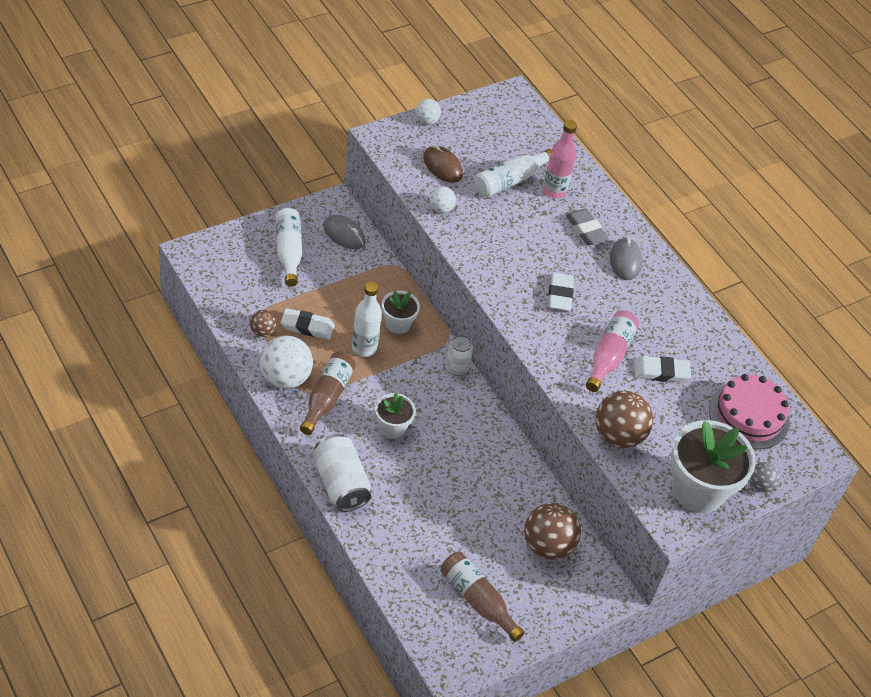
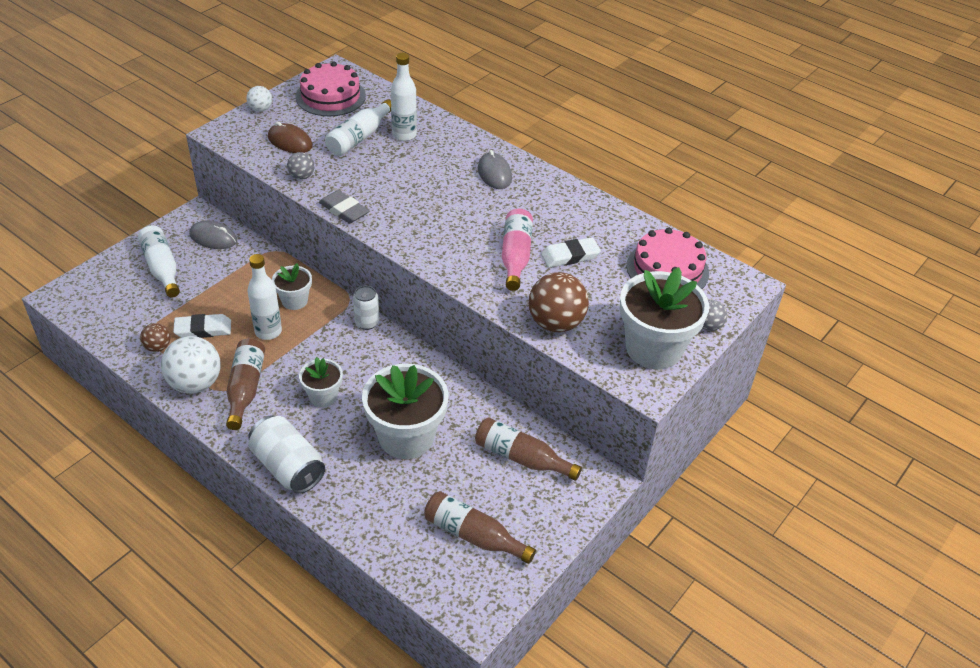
camera: 15 degrees left, 5 degrees down
(441, 209) = (302, 176): white ball -> grey ball
(452, 491) = (406, 437): none -> white flower pot
(498, 125) = (330, 96): none -> pink cake
(547, 546) = (521, 458): brown ball -> brown bottle
(554, 191) = (404, 135): pink bottle -> white bottle
(560, 294) = (446, 217): white eraser -> none
(586, 230) = (447, 158): grey eraser -> grey eraser (344, 210)

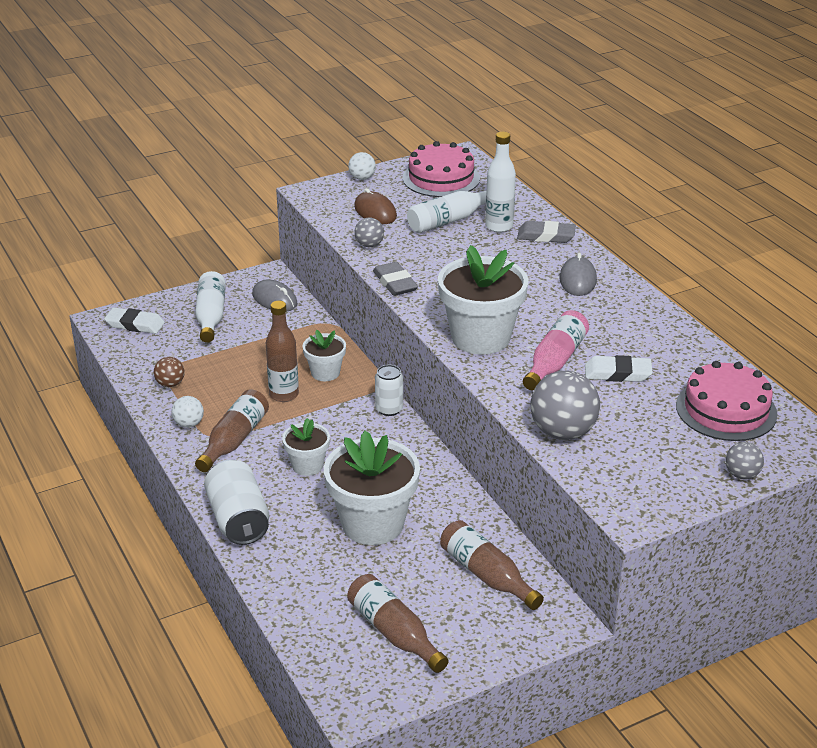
camera: 25 degrees right, 10 degrees down
(195, 383) = (189, 424): white ball -> white ball, size x0.52
(203, 329) = (221, 378): white eraser -> white eraser (135, 324)
(268, 332) = (284, 395): white bottle -> brown bottle
(447, 136) = (546, 236): none -> grey eraser
(555, 323) = (563, 432): brown ball -> grey ball
(653, 348) = (662, 481): white flower pot -> white flower pot (480, 337)

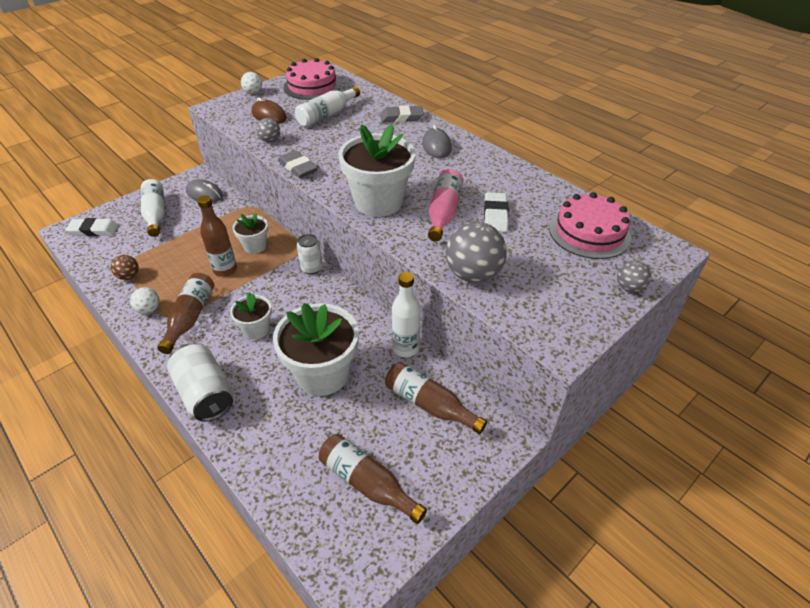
camera: 15 degrees left, 10 degrees up
(499, 226) = (365, 115): white bottle -> white bottle (405, 348)
(617, 373) = (495, 215): white eraser -> white eraser turned 75 degrees counterclockwise

